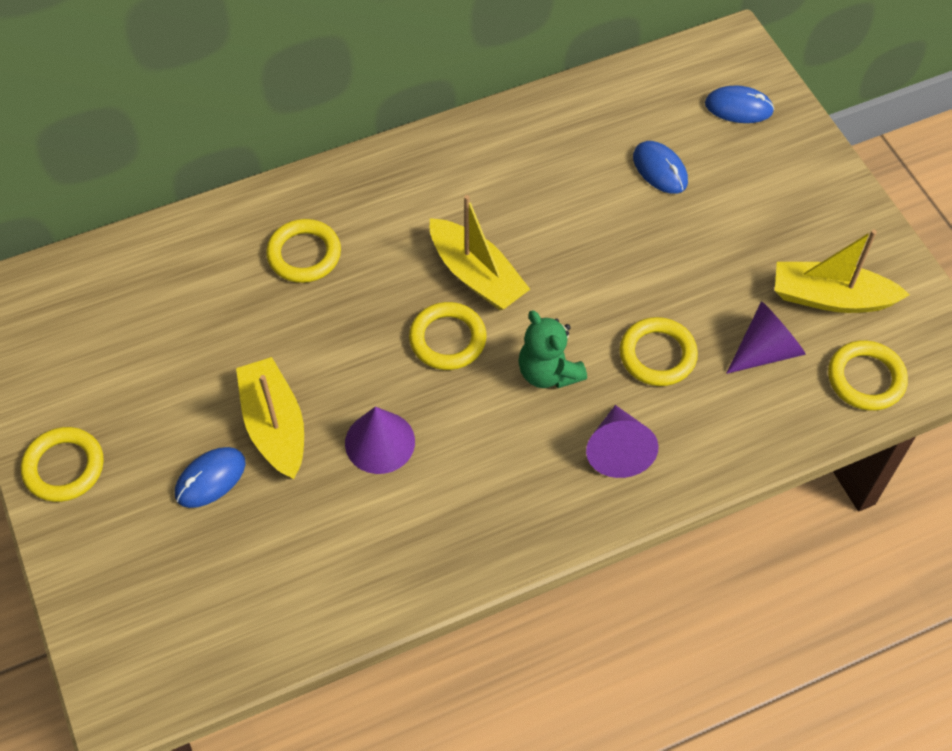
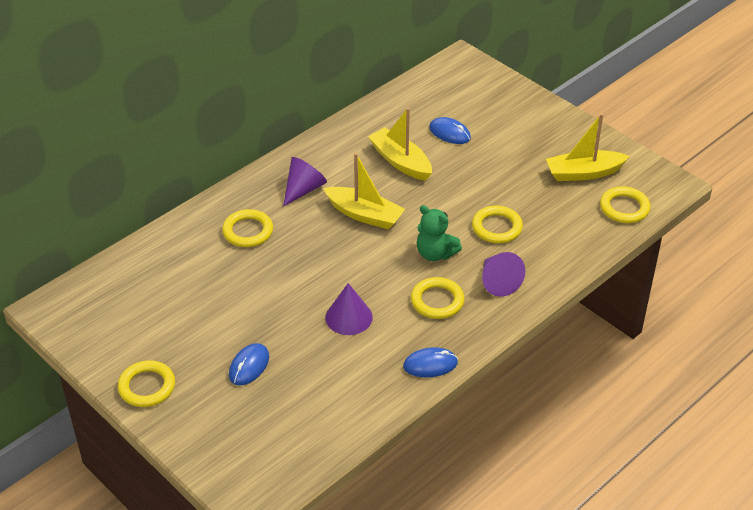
camera: 20 degrees left, 15 degrees down
(274, 426) = (276, 327): yellow boat -> yellow boat (400, 161)
(447, 339) = (363, 252): yellow ring -> yellow ring (437, 301)
(738, 107) = (481, 90): blue mouse -> blue mouse (430, 364)
(766, 350) = (559, 209): purple cone -> purple cone (303, 189)

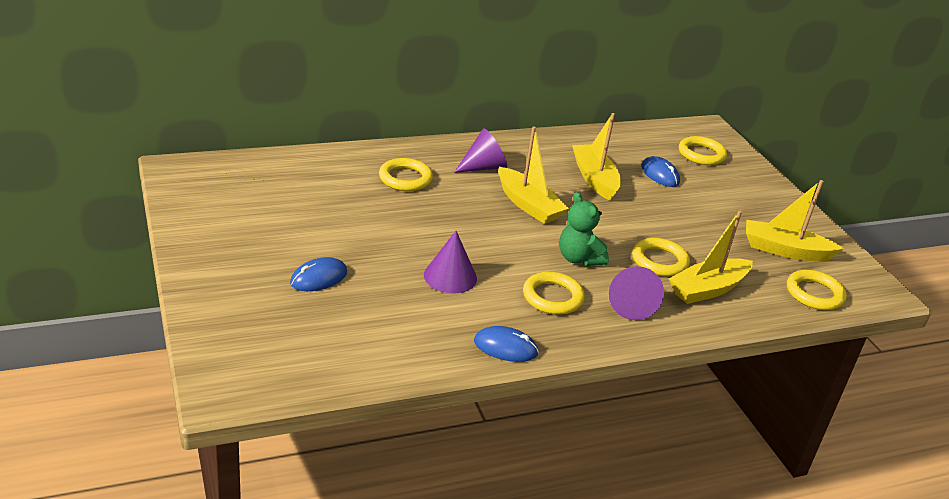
camera: 20 degrees right, 10 degrees down
(147, 387) = (208, 257): yellow ring -> yellow ring (701, 154)
(546, 240) = (708, 289): none -> yellow boat

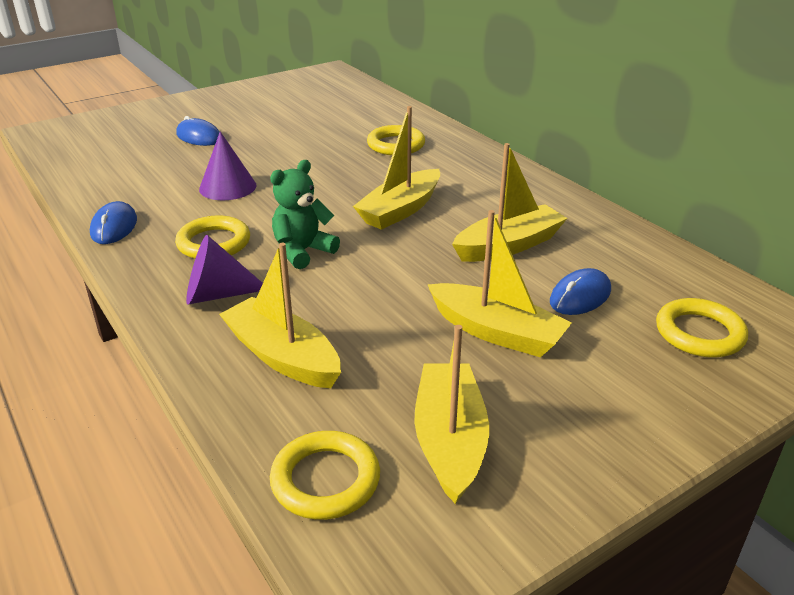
camera: 80 degrees right, 0 degrees up
(483, 167) = (461, 177): purple cone -> none
(659, 261) = (333, 310): yellow ring -> none
(692, 211) = (496, 332): none -> yellow boat

